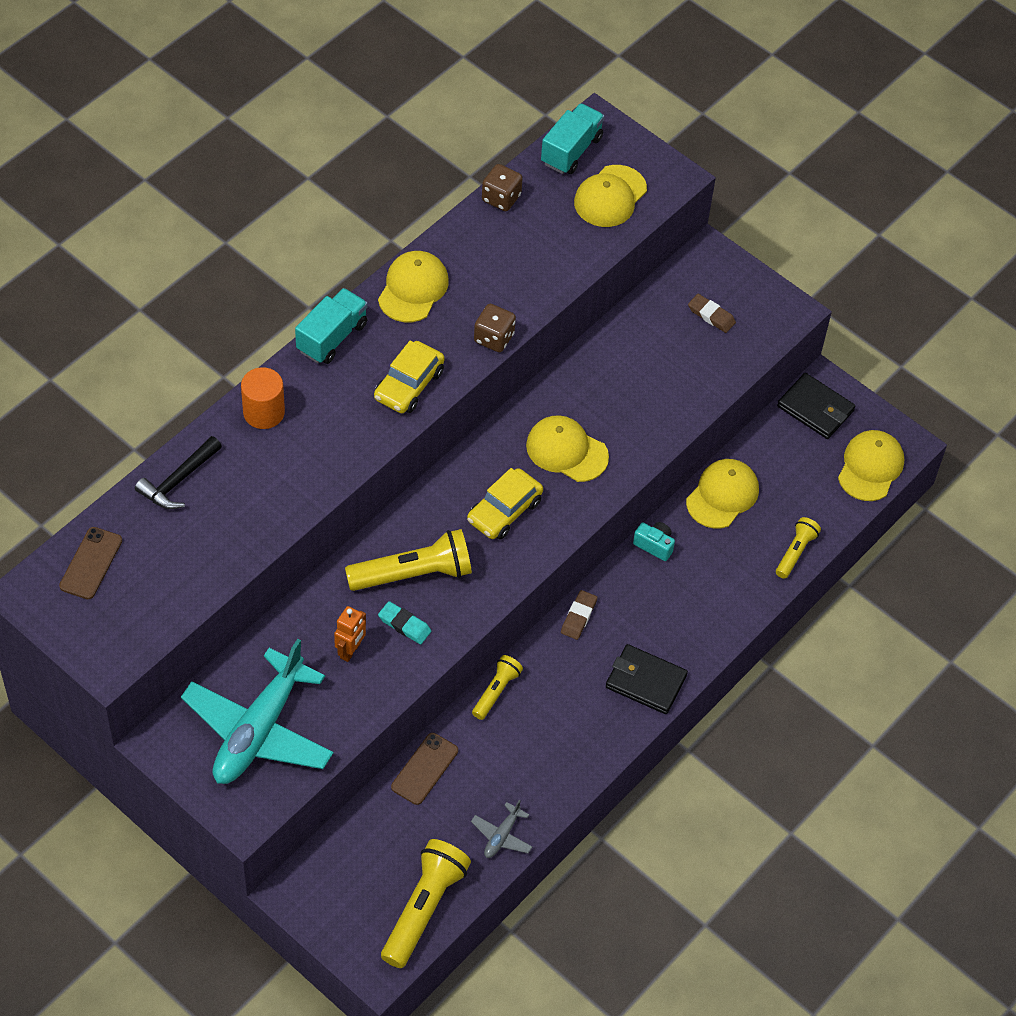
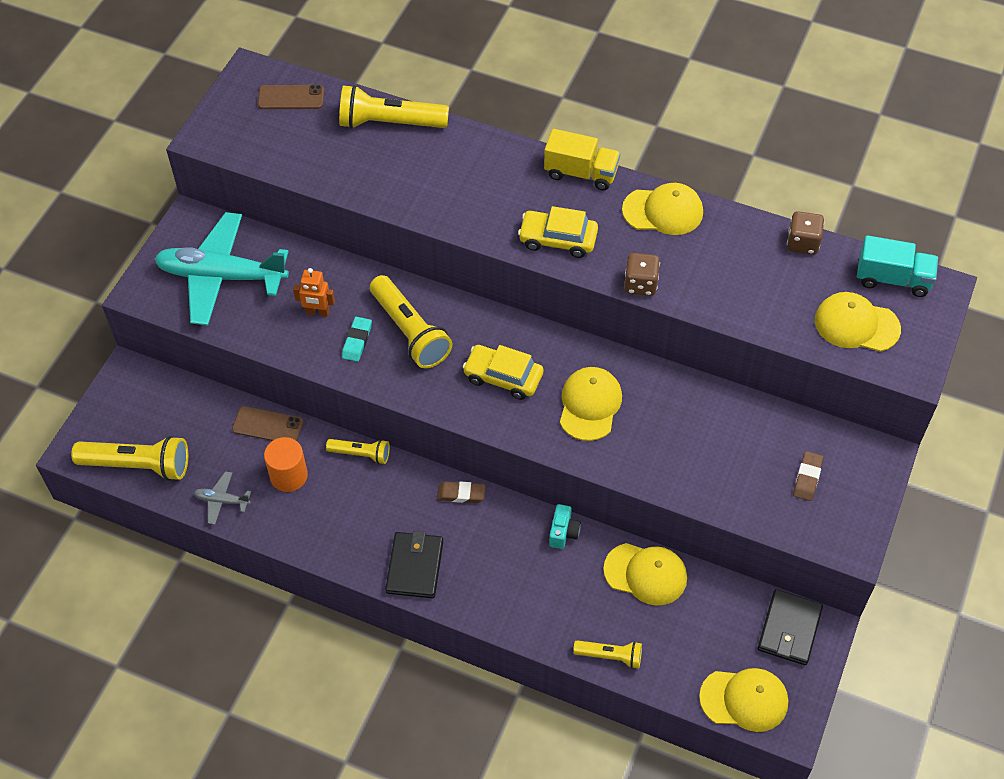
camera: 75 degrees right, 0 degrees up
(178, 481) = (390, 123): black hammer -> yellow flashlight
(264, 412) = (481, 153): orange cylinder -> orange cylinder (288, 476)
(332, 337) = (581, 173): turquoise truck -> yellow truck

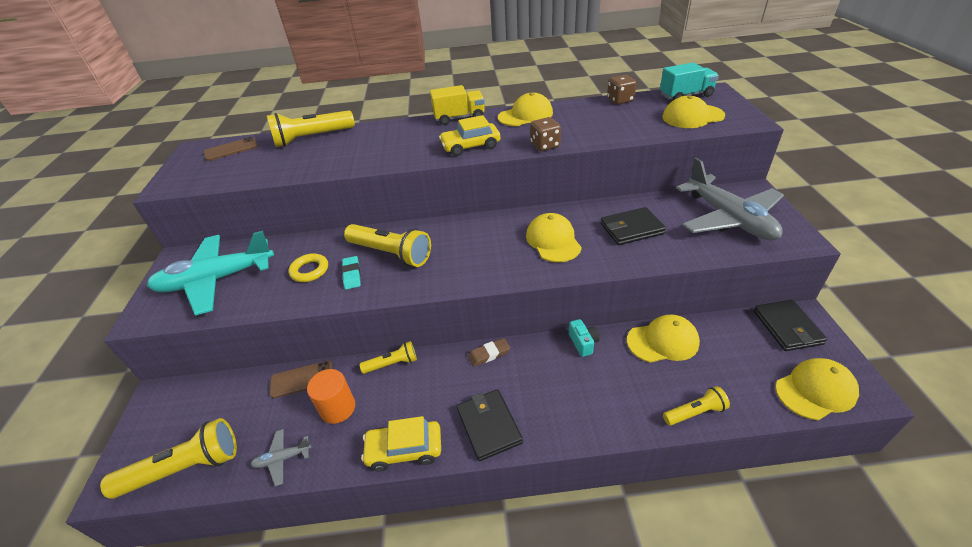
camera: 25 degrees left, 15 degrees down
(317, 312) = (310, 270): orange robot -> yellow ring
(503, 377) = (479, 251): yellow car -> yellow car (404, 450)
(687, 434) = (631, 229): none -> black wallet
(807, 478) = (728, 218): brown eraser -> grey plane

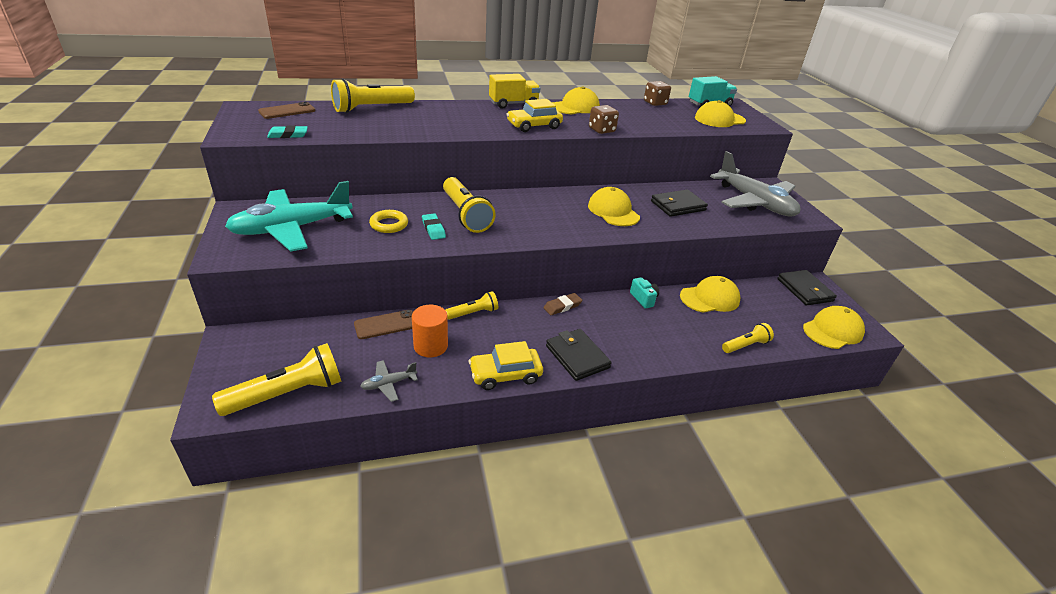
camera: 15 degrees left, 5 degrees down
(217, 180) = (288, 135): none -> turquoise eraser
(391, 253) = (465, 215): yellow flashlight -> yellow flashlight turned 45 degrees clockwise

